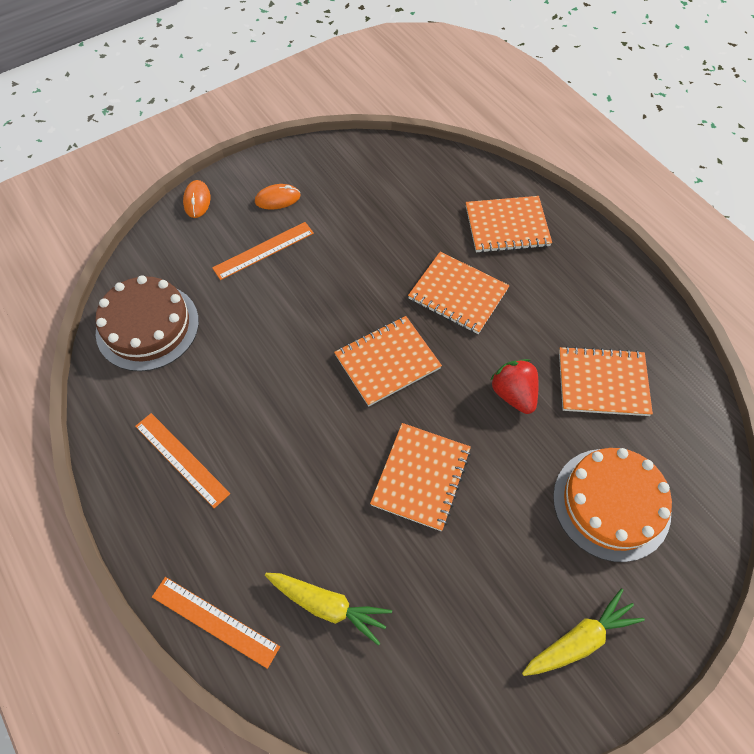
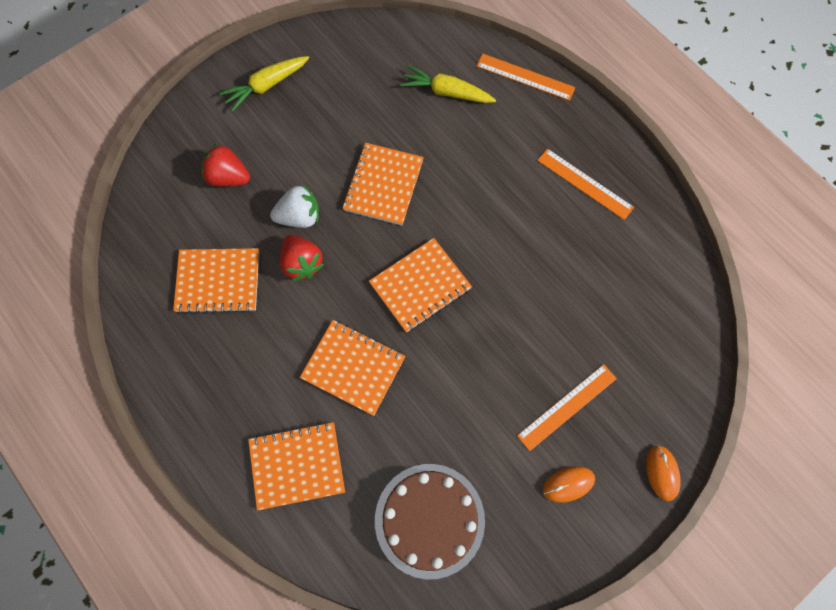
camera: 175 degrees right, 10 degrees up
(147, 326) = (659, 304): brown cake -> brown cake (429, 520)
(520, 446) = (299, 217): none -> white strawberry
(611, 503) = (228, 177): orange cake -> red strawberry

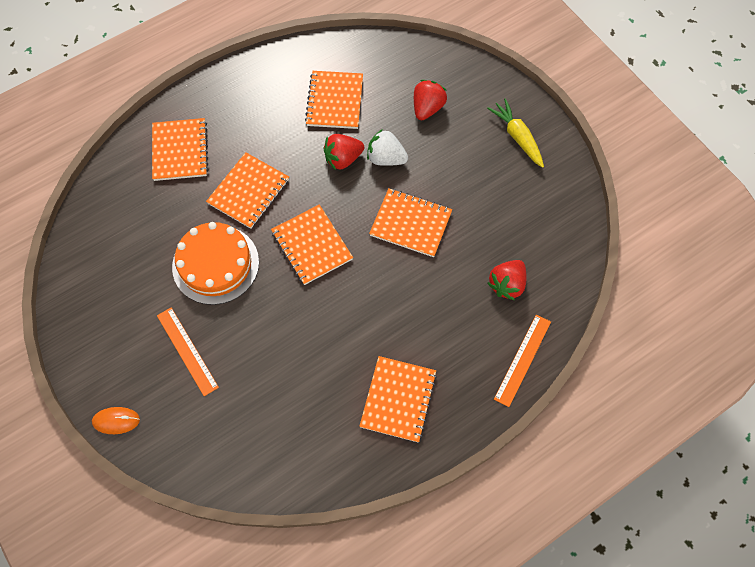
camera: 95 degrees right, 5 degrees down
(299, 217) = (386, 158): white strawberry -> white strawberry turned 120 degrees clockwise
(429, 520) = (120, 237): brown cake -> none
(446, 92) = (507, 284): yellow carrot -> red strawberry
(455, 392) = (215, 264): none -> orange cake
(568, 484) = (124, 342): orange mouse -> none
(585, 183) = (398, 399): orange ruler -> orange notebook

